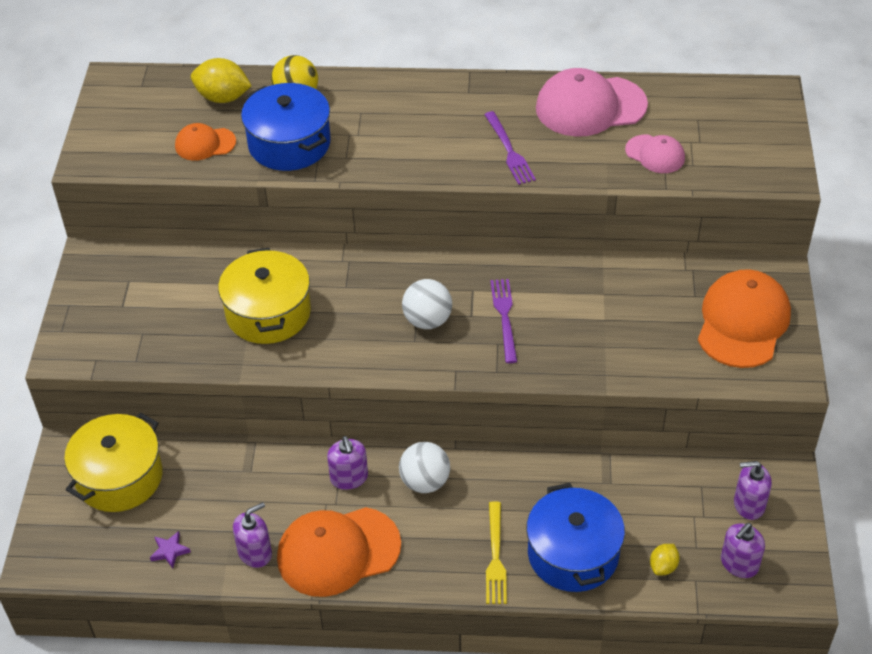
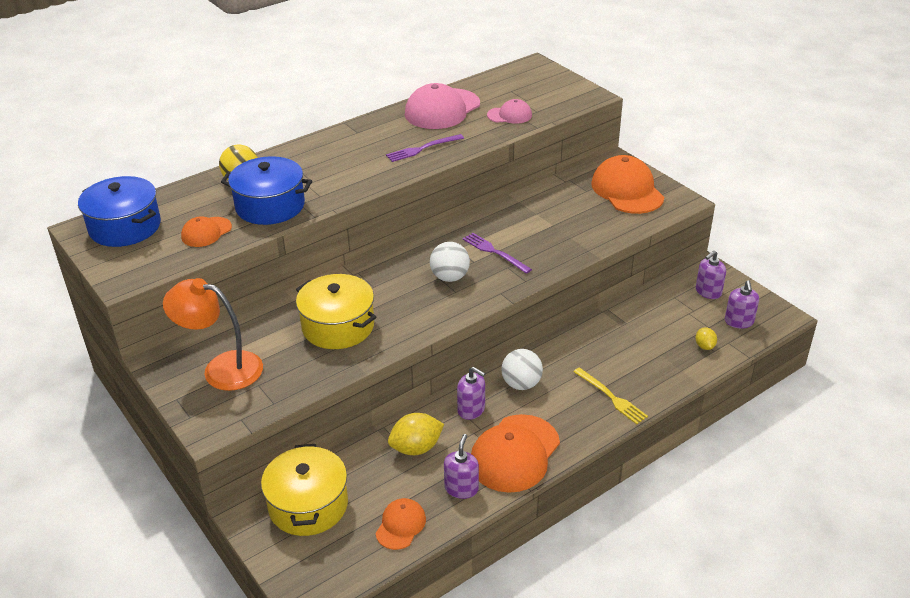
camera: 40 degrees left, 10 degrees down
(131, 296) = (221, 368): none -> orange lamp
(170, 551) = (400, 525): purple star -> orange cap
(223, 97) = (186, 203): yellow lemon -> yellow lemon (416, 448)
(509, 151) = (422, 149): purple fork -> purple fork turned 120 degrees clockwise
(573, 554) = (651, 369): blue pot -> blue pot (125, 227)

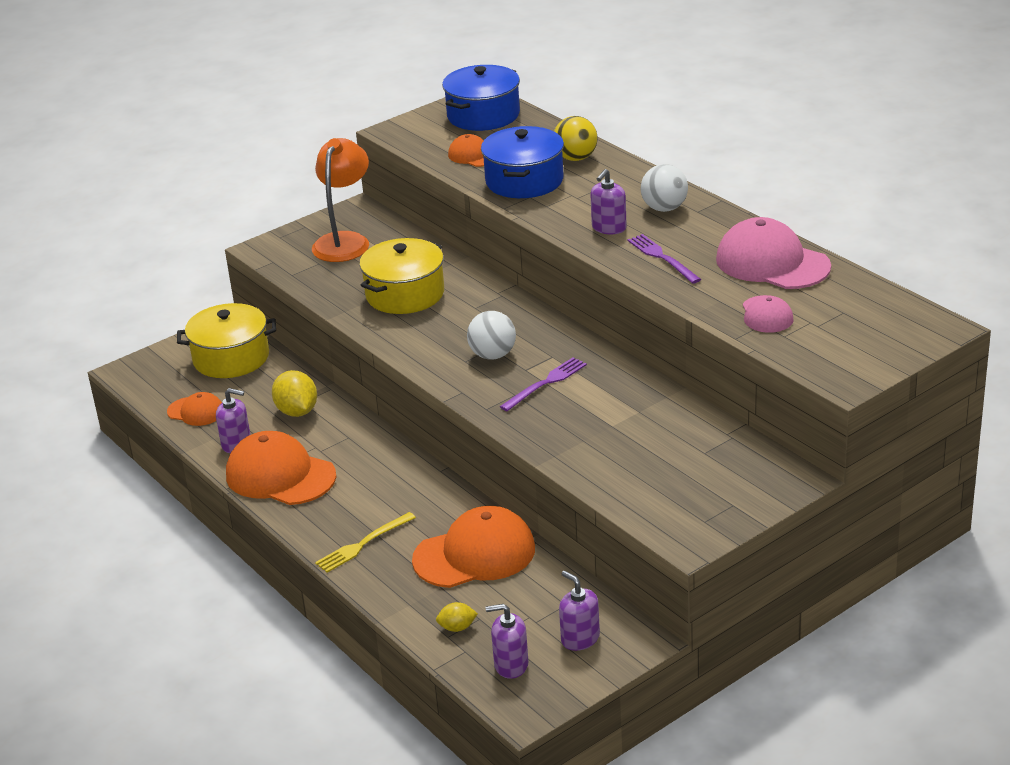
camera: 90 degrees right, 5 degrees down
(471, 410) = (351, 443): purple soap dispenser -> purple soap dispenser (609, 228)
(521, 384) = (390, 475): white ball -> white ball (664, 208)
(627, 190) = (711, 489): orange cap -> orange cap (474, 554)

